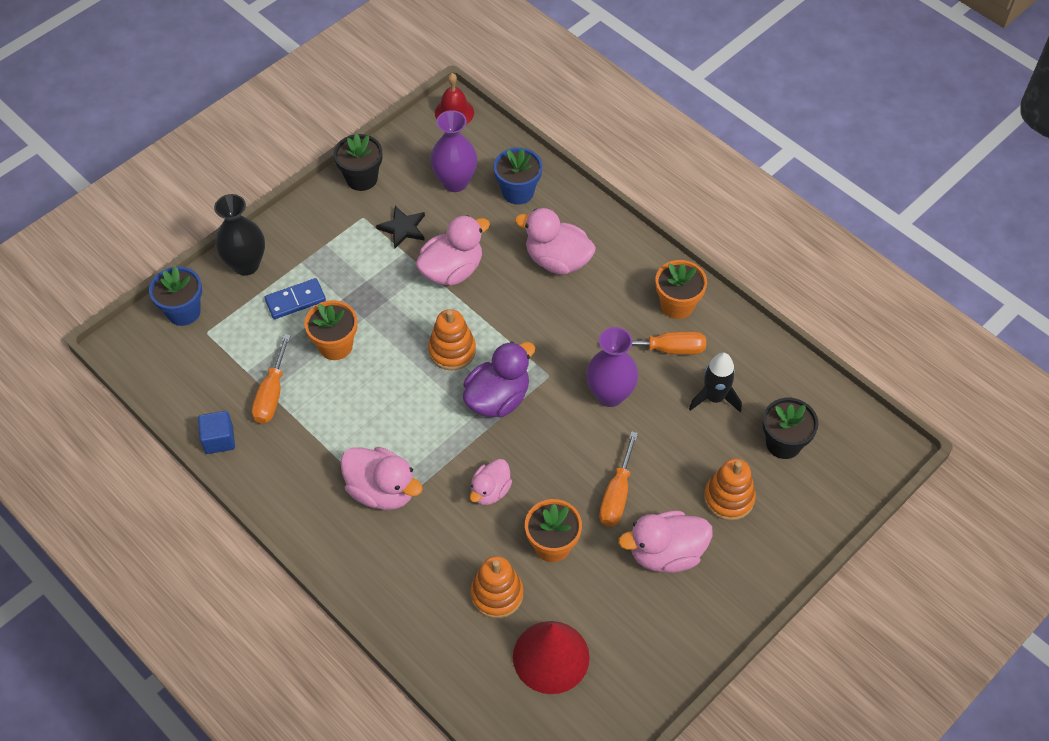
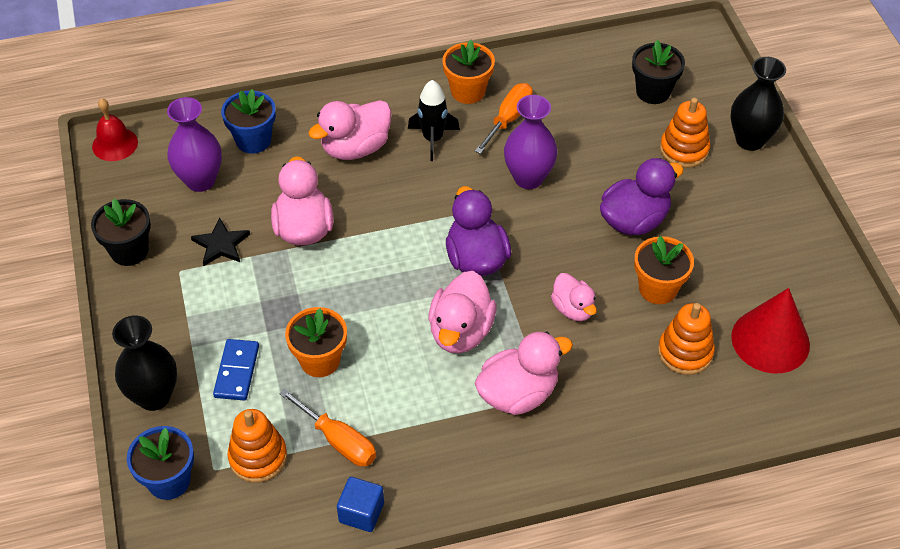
camera: 60 degrees left, 5 degrees down
(452, 350) = (397, 269): orange stacking toy -> orange stacking toy (258, 457)
(617, 494) = (634, 220): orange screwdriver -> purple duck
(666, 553) = (712, 215): pink duck -> pink duck (461, 332)
(714, 398) = (580, 112): black rocket -> black rocket (433, 139)
(781, 547) = (750, 140): none -> black vase

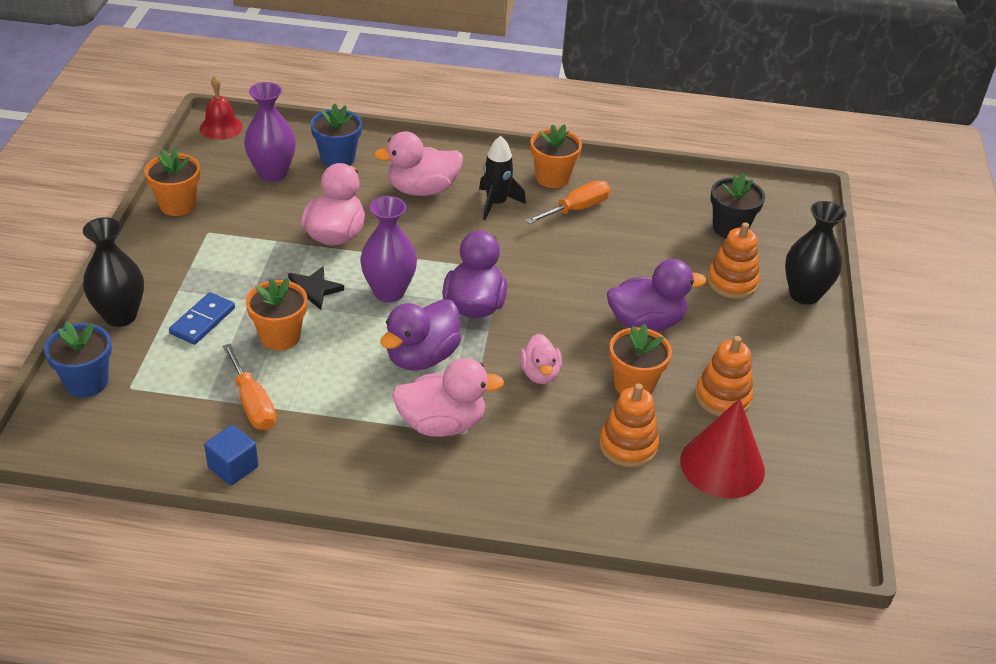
camera: 20 degrees right, 10 degrees down
(129, 251) = (178, 205): black flower pot -> orange flower pot
(221, 244) = (256, 224): black star -> black star (312, 290)
(258, 457) = (174, 391): orange stacking toy -> orange stacking toy (723, 397)
(461, 332) = (422, 357): pink duck -> purple duck
(528, 178) = (565, 259): purple vase -> purple vase (389, 292)

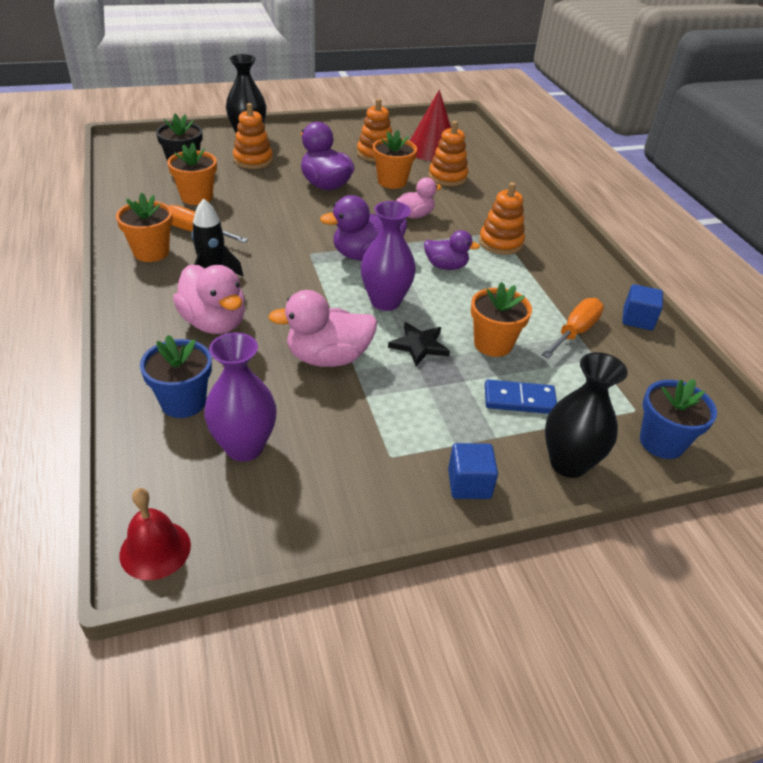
camera: 115 degrees left, 0 degrees up
(151, 258) = (469, 484): none -> blue cube
(178, 205) = (360, 509): orange flower pot -> orange flower pot (196, 197)
(422, 357) = (446, 266): purple duck -> purple duck, size x0.63
(442, 424) = (500, 243): pink duck -> orange stacking toy

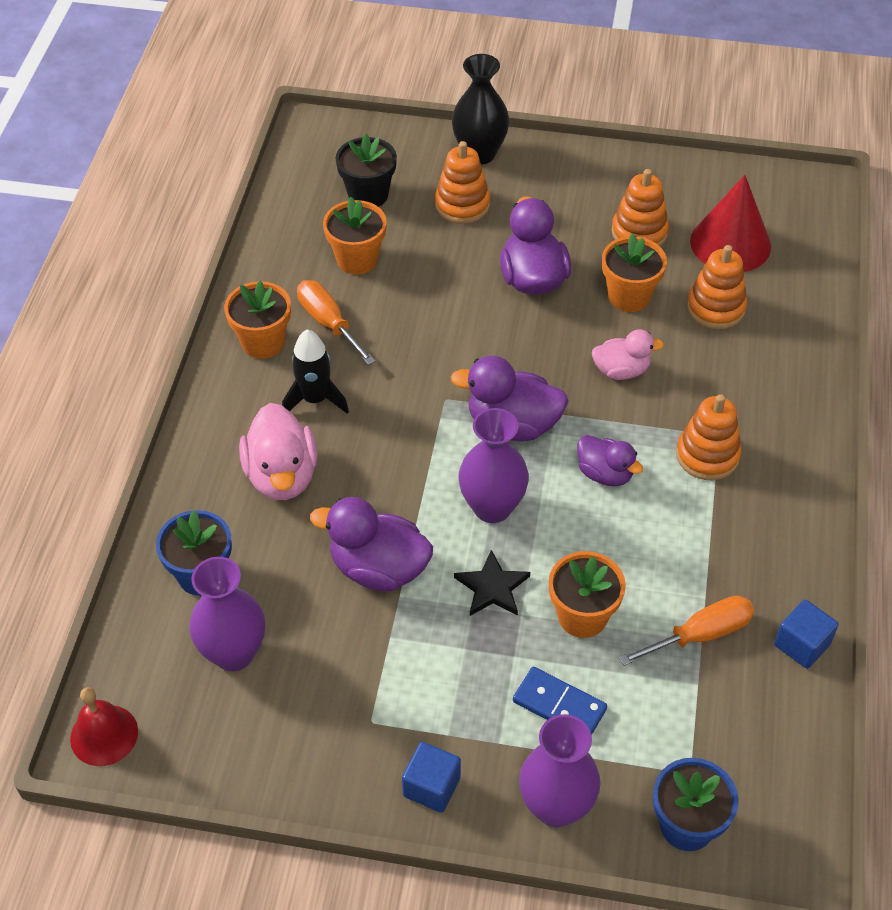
camera: 30 degrees right, 10 degrees up
(328, 358) = (378, 568): pink duck -> purple duck
(568, 463) = (556, 806): black vase -> purple vase

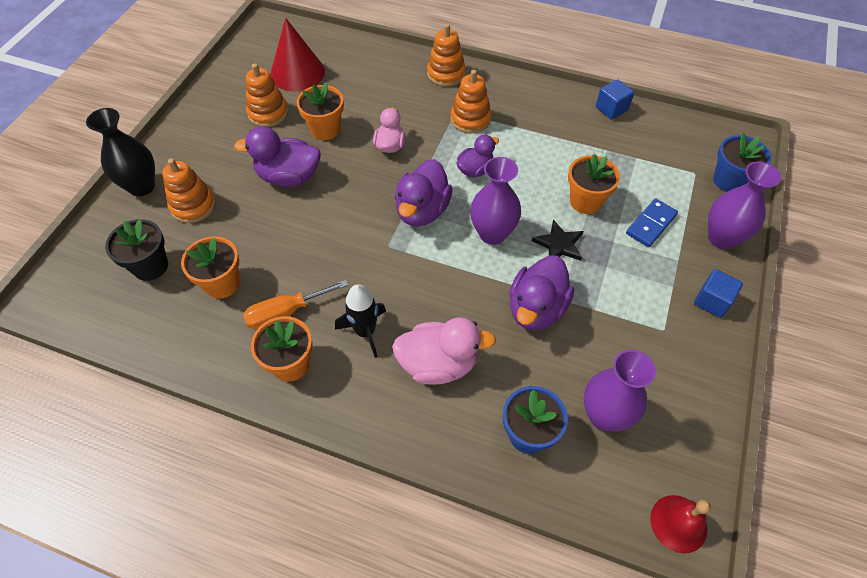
camera: 80 degrees left, 5 degrees up
(700, 635) = (602, 149): orange screwdriver -> none
(715, 308) = (351, 91): orange stacking toy -> orange stacking toy (446, 74)

